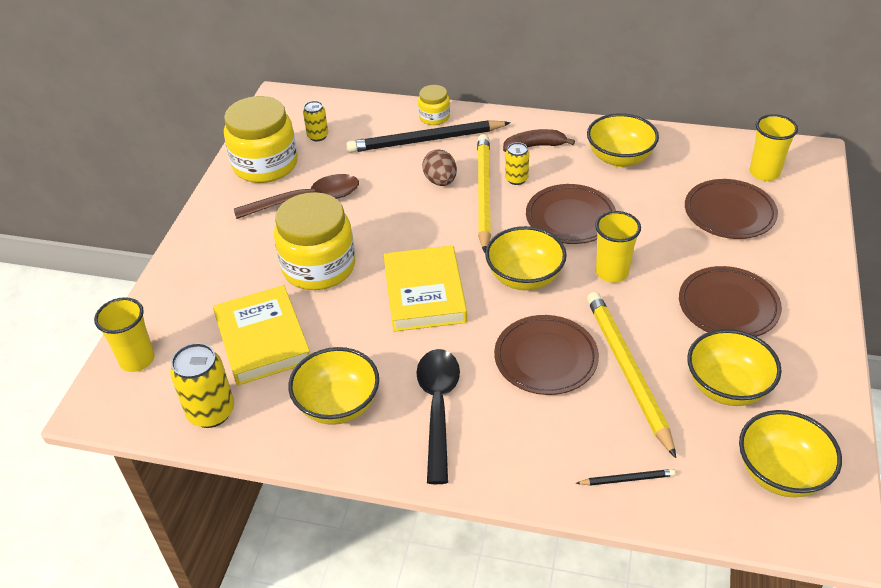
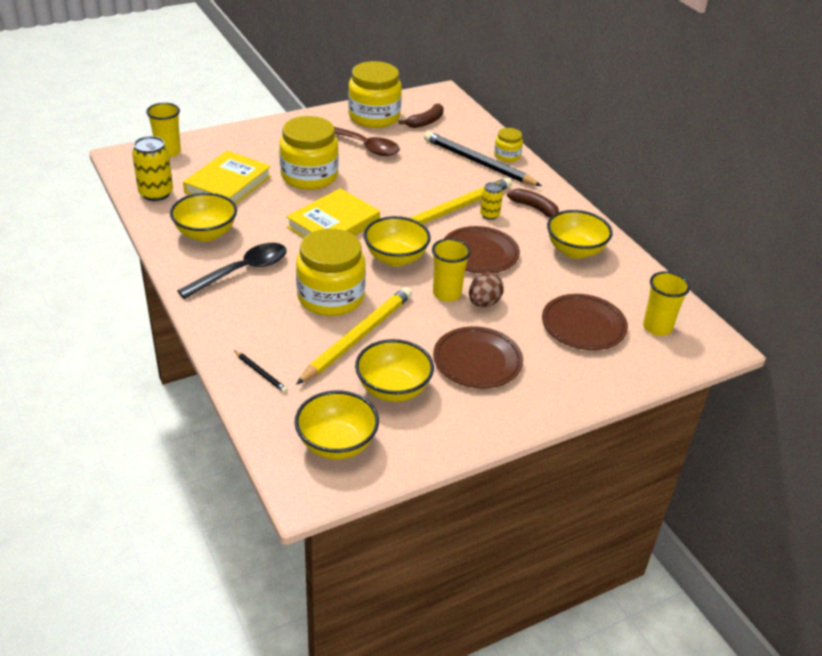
camera: 45 degrees right, 5 degrees down
(318, 136) = (425, 122): yellow can -> brown banana
(440, 181) = (445, 186): brown egg -> brown egg (484, 303)
(545, 358) = (331, 297): brown plate -> yellow jar

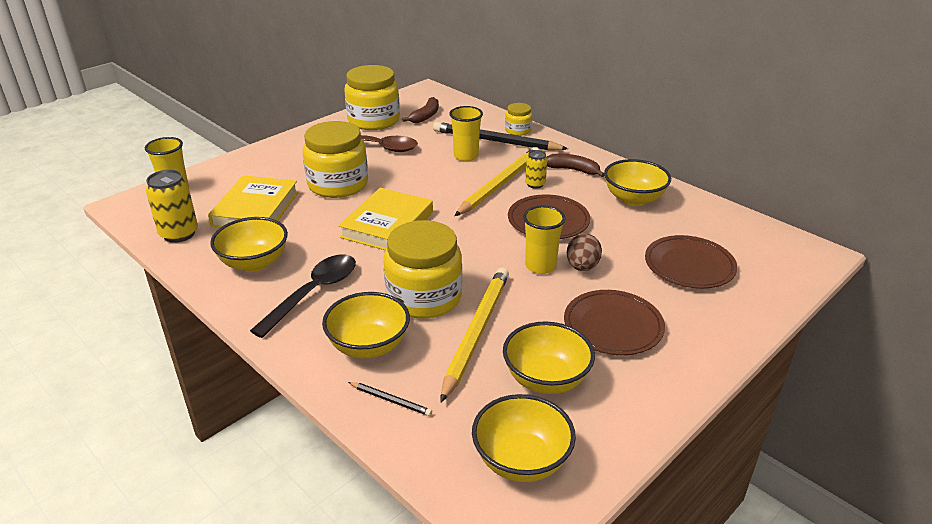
camera: 15 degrees left, 5 degrees down
(396, 258) = (469, 243): yellow bowl -> yellow bowl (369, 346)
(657, 327) = (755, 251): yellow cup -> yellow cup (466, 156)

